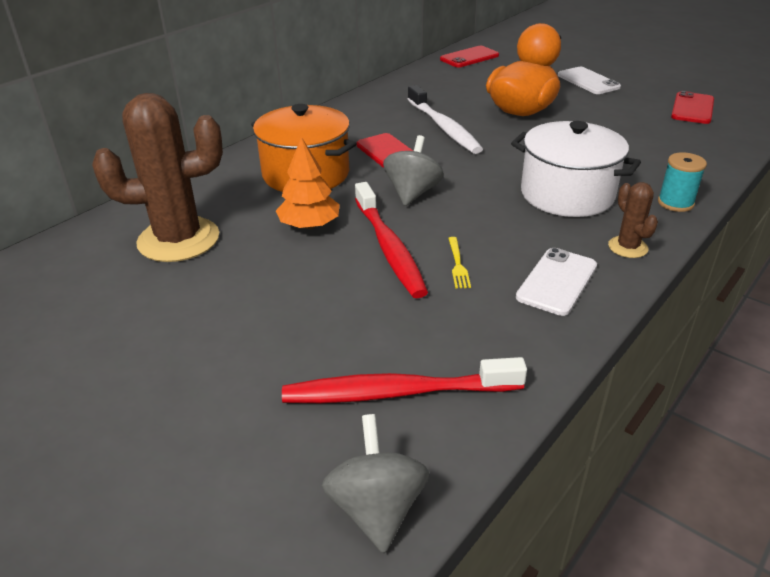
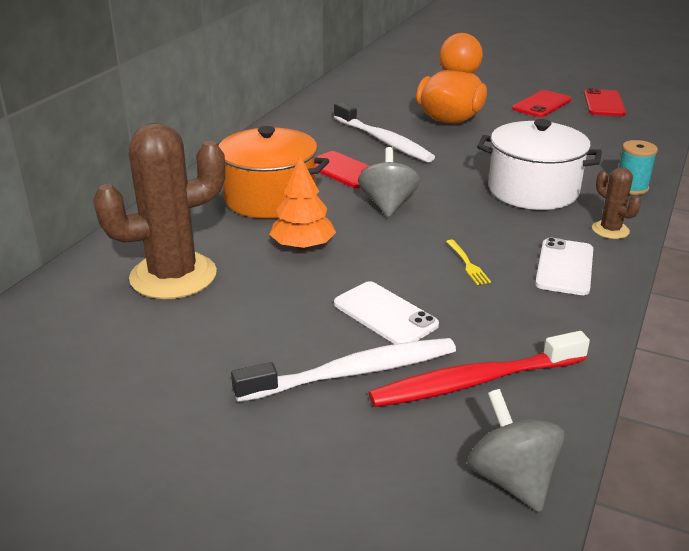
camera: 15 degrees left, 5 degrees down
(284, 362) = (353, 372): none -> white toothbrush
(389, 248) = (394, 257): red toothbrush -> none
(469, 57) = (371, 72): red phone -> red phone (541, 104)
(588, 81) = (497, 86): white phone -> white phone (385, 314)

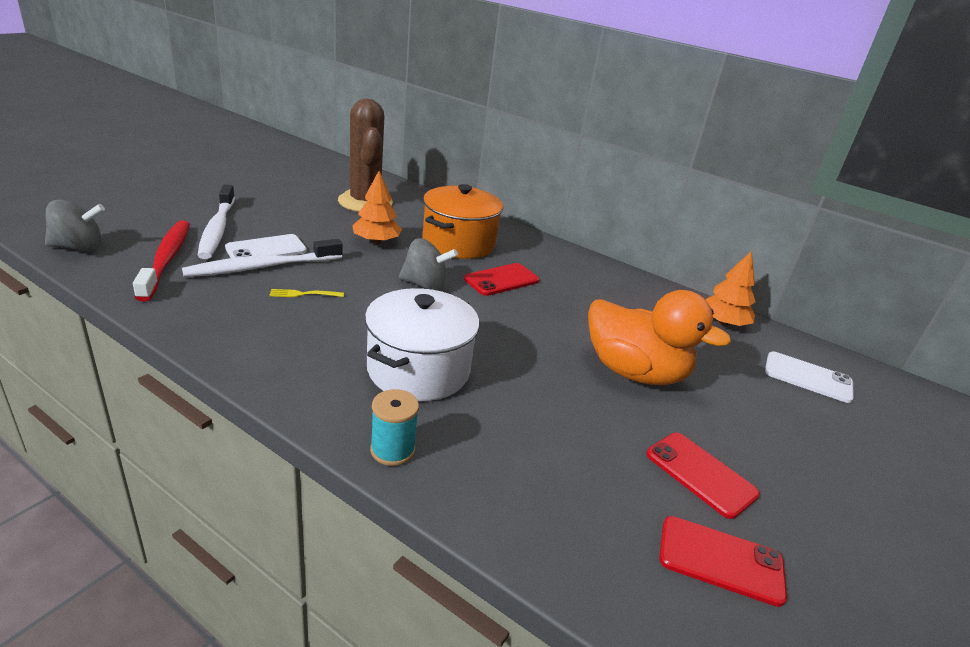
camera: 95 degrees right, 0 degrees up
(345, 89) = (723, 323): none -> orange tree
(383, 141) = (568, 313): white toothbrush -> white toothbrush (262, 267)
(564, 267) = (261, 337): white phone -> white phone (808, 377)
(610, 230) = (304, 389): brown cactus -> none

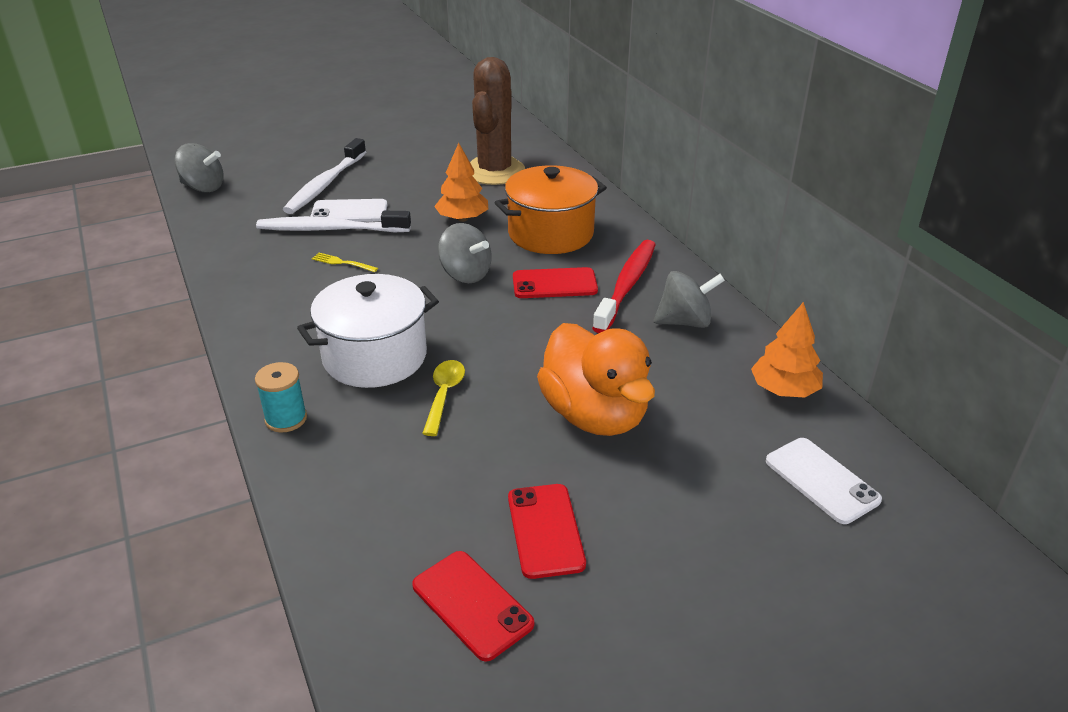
camera: 35 degrees right, 5 degrees up
(166, 259) = (259, 209): red toothbrush -> red toothbrush (626, 285)
(511, 387) = (444, 395): none -> yellow spoon
(617, 290) = (685, 322): none -> grey spinning top

